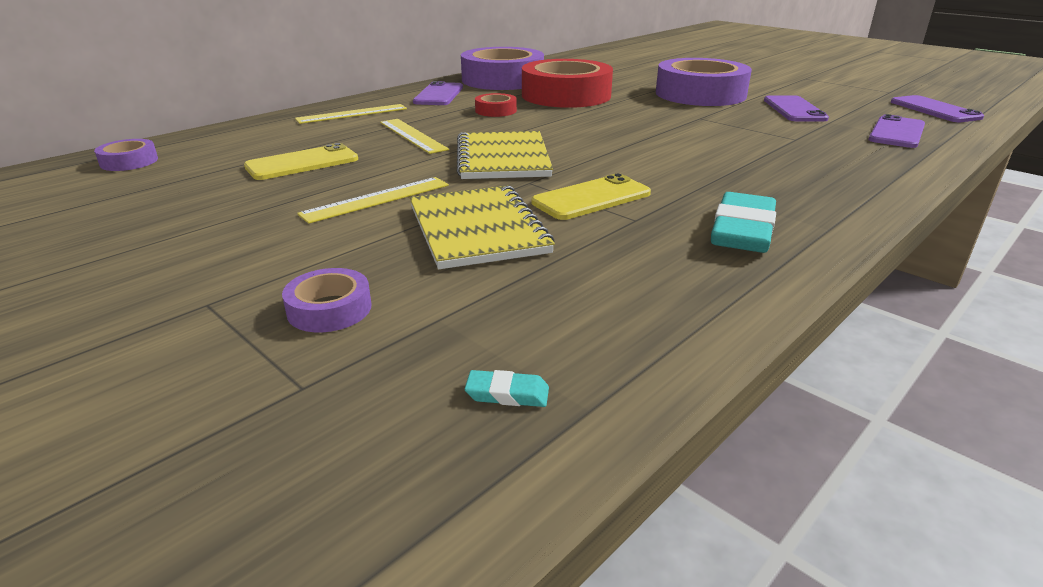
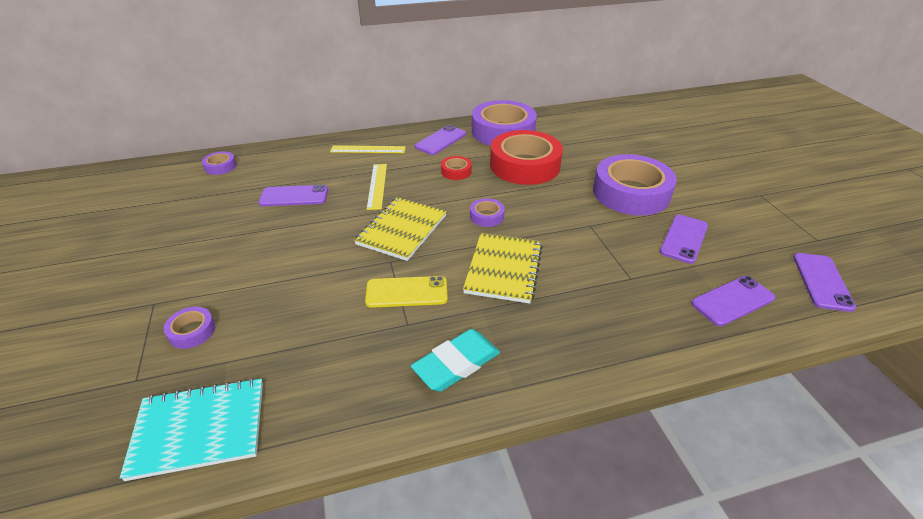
camera: 30 degrees right, 10 degrees up
(302, 163) = (294, 196): yellow phone -> purple phone
(377, 199) = (296, 247): yellow ruler -> none
(477, 229) = (315, 296): yellow notebook -> yellow notebook (504, 269)
(507, 393) = (199, 429): turquoise eraser -> turquoise notebook
(586, 131) = (486, 216): none -> purple tape

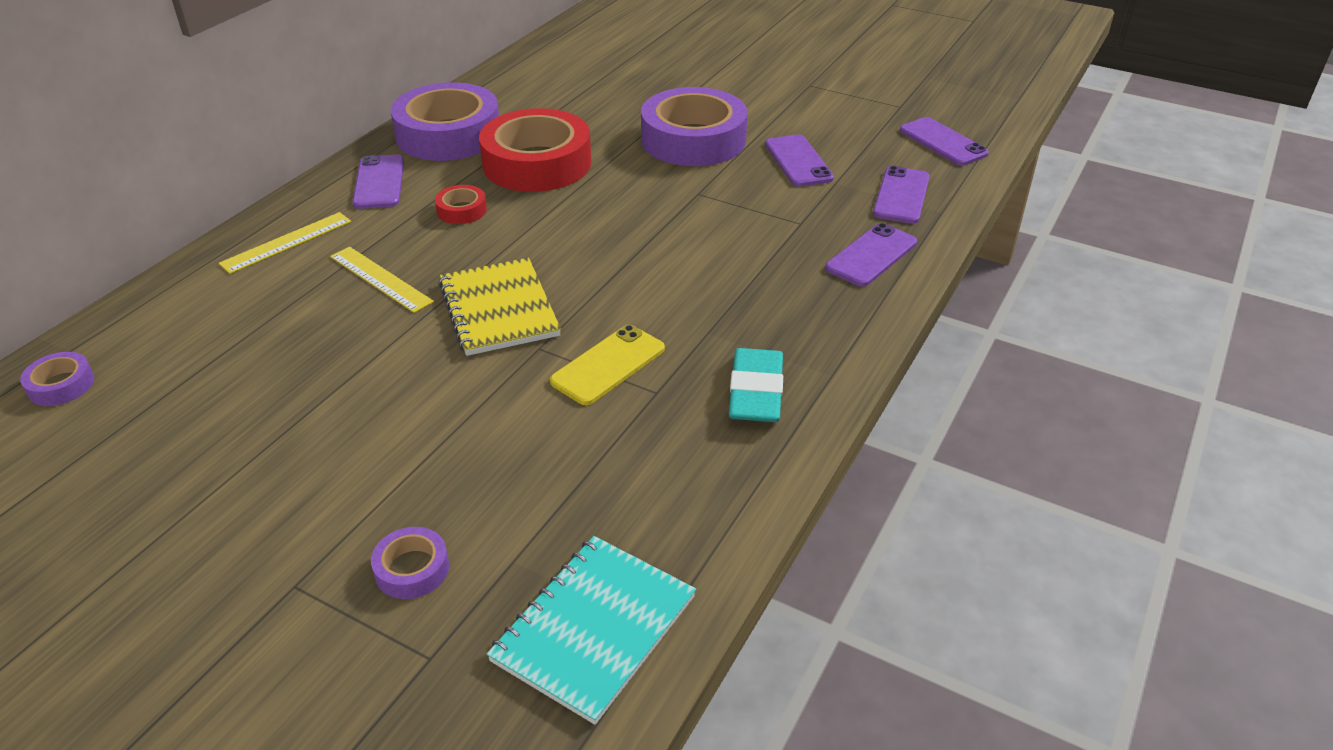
camera: 45 degrees left, 0 degrees up
(294, 196) = (275, 354): purple phone -> purple phone (871, 255)
(486, 216) = (577, 241): purple tape -> none
(504, 269) = (674, 283): yellow notebook -> none

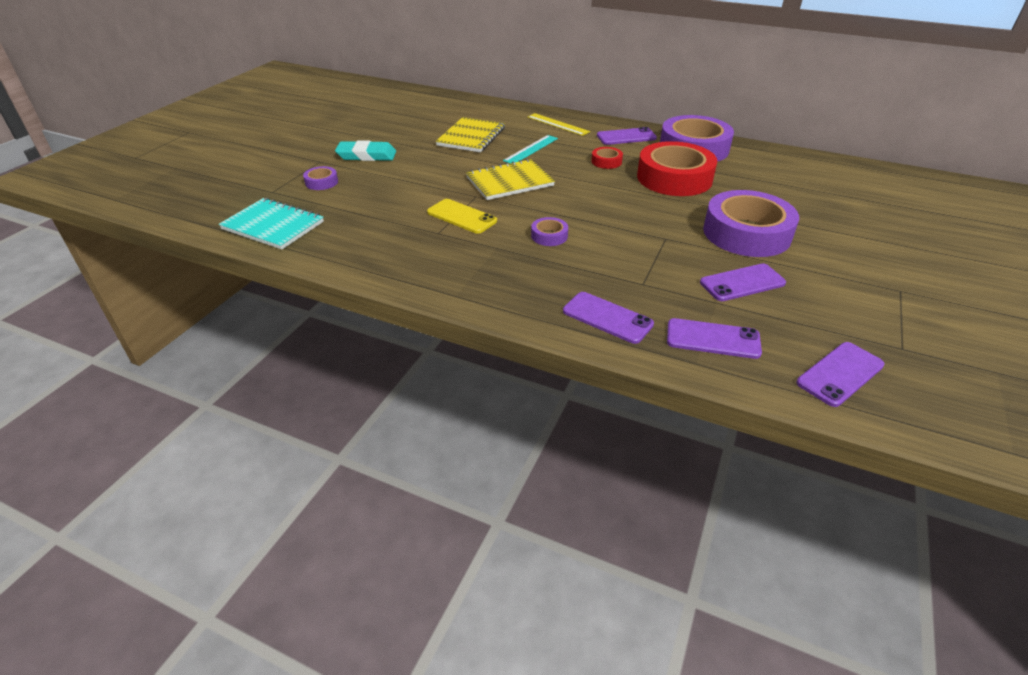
camera: 85 degrees right, 0 degrees up
(61, 385) = (443, 102): purple tape -> purple tape (549, 236)
(285, 347) = (471, 137): none -> yellow notebook
(381, 279) = (531, 149): yellow ruler -> turquoise ruler
(755, 392) = (438, 266): turquoise eraser -> turquoise eraser (366, 155)

